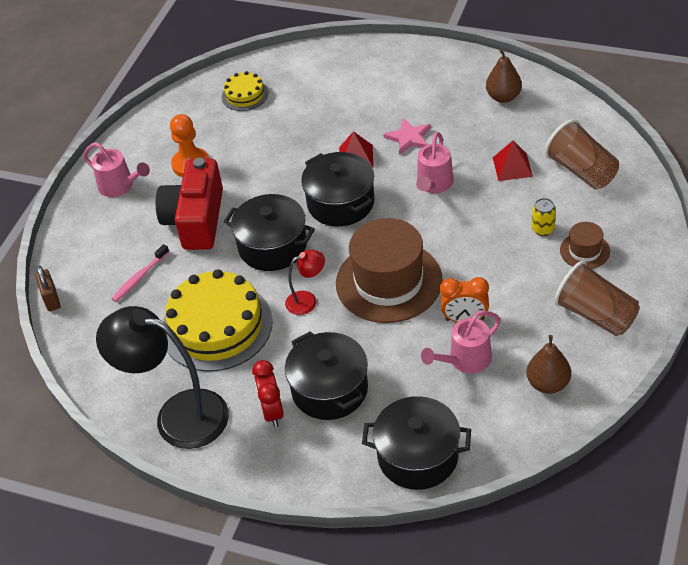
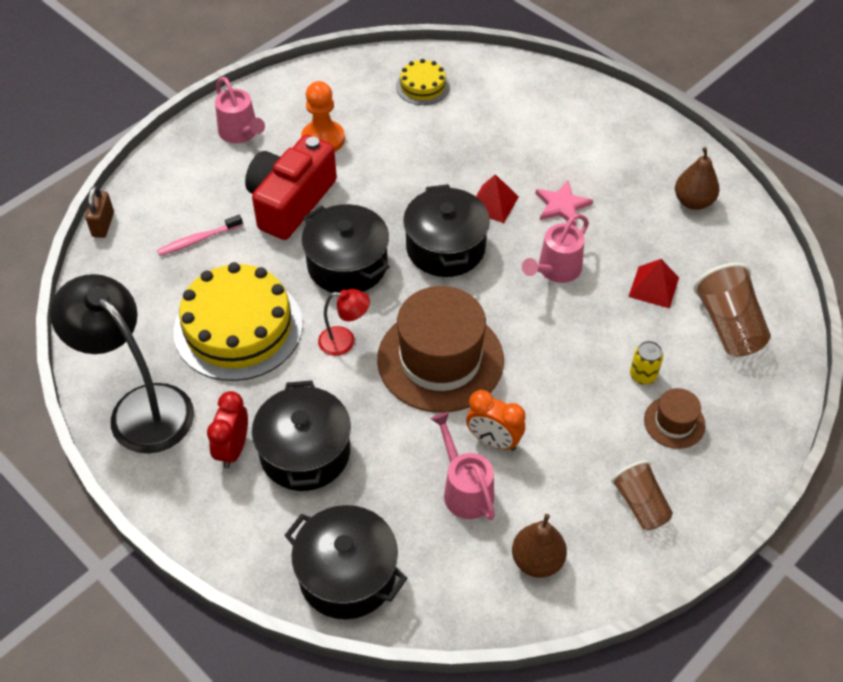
camera: 20 degrees right, 5 degrees up
(465, 360) = (464, 489): pink watering can -> pink watering can turned 75 degrees clockwise
(595, 315) = (640, 504): brown cup -> brown cup, size x0.67

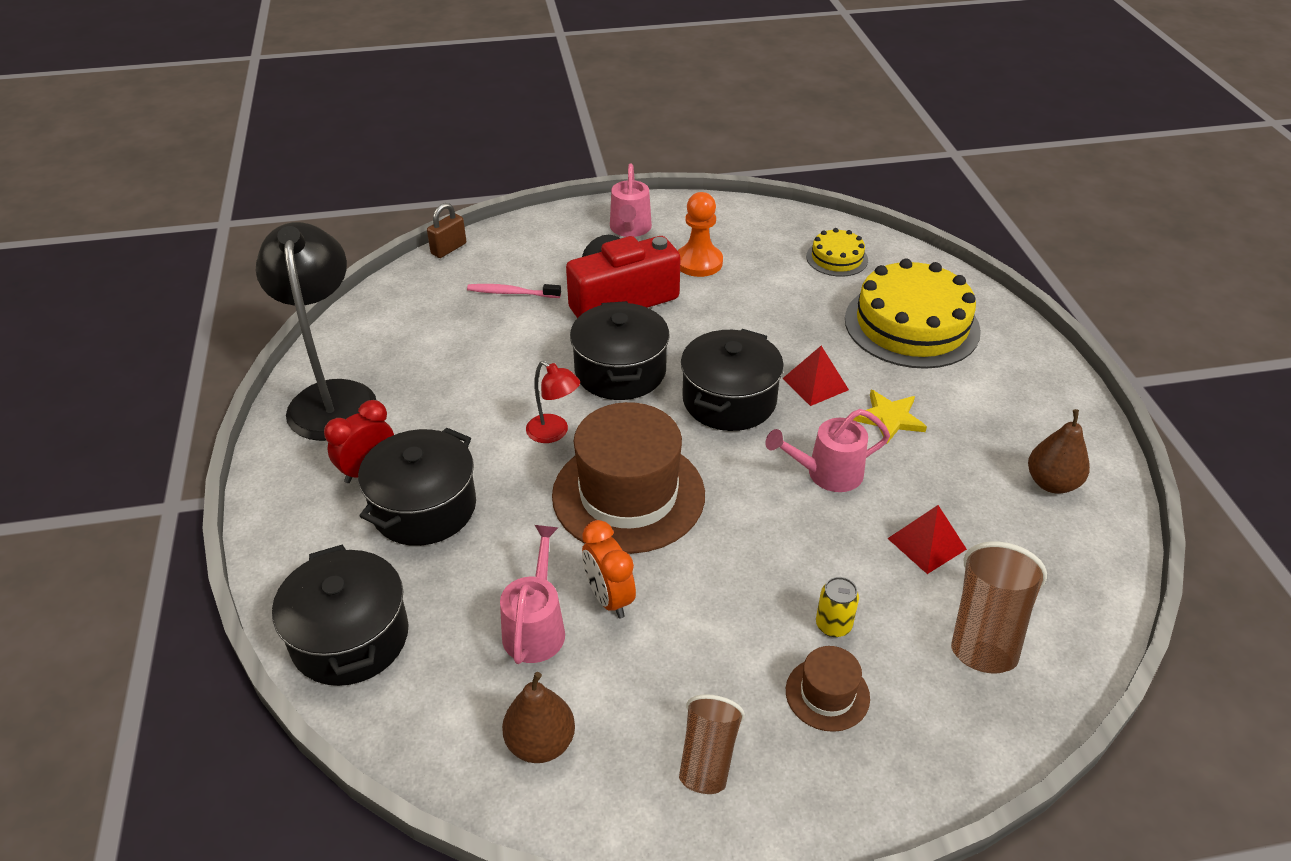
camera: 35 degrees right, 10 degrees down
(238, 327) = (474, 375): yellow cake -> yellow cake (911, 325)
(562, 205) = (889, 418): pink star -> yellow star

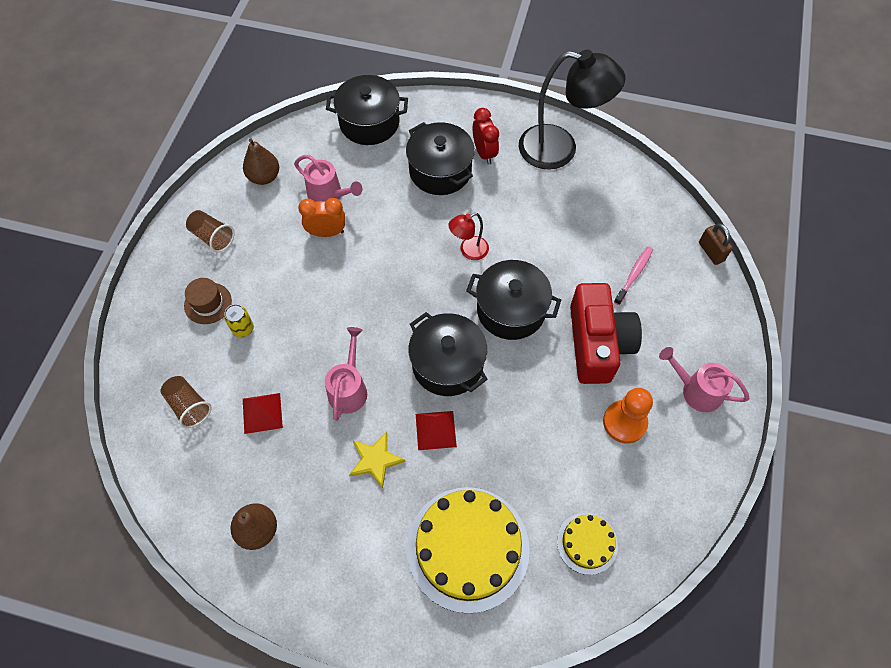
camera: 115 degrees right, 20 degrees up
(628, 495) = (394, 270): brown hat -> none
(987, 629) = (189, 406): brown cup -> brown cup, size x0.67

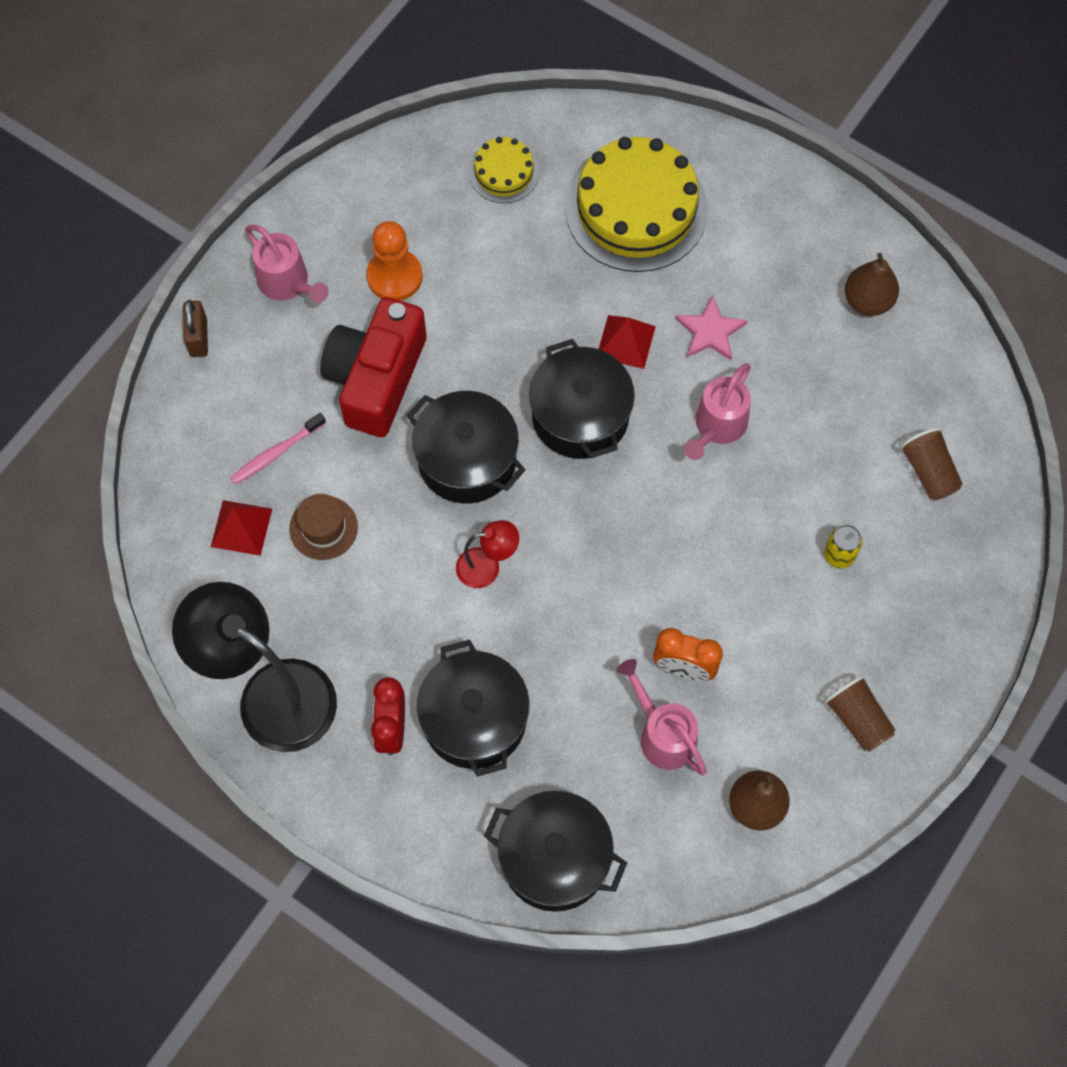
camera: 160 degrees left, 5 degrees up
(208, 303) = (882, 610): brown hat -> brown hat (323, 528)
(262, 413) = (836, 432): red pyramid -> red pyramid (241, 527)
(375, 460) = (710, 331): yellow star -> pink star
(711, 252) = (152, 450): brown padlock -> brown padlock (198, 337)

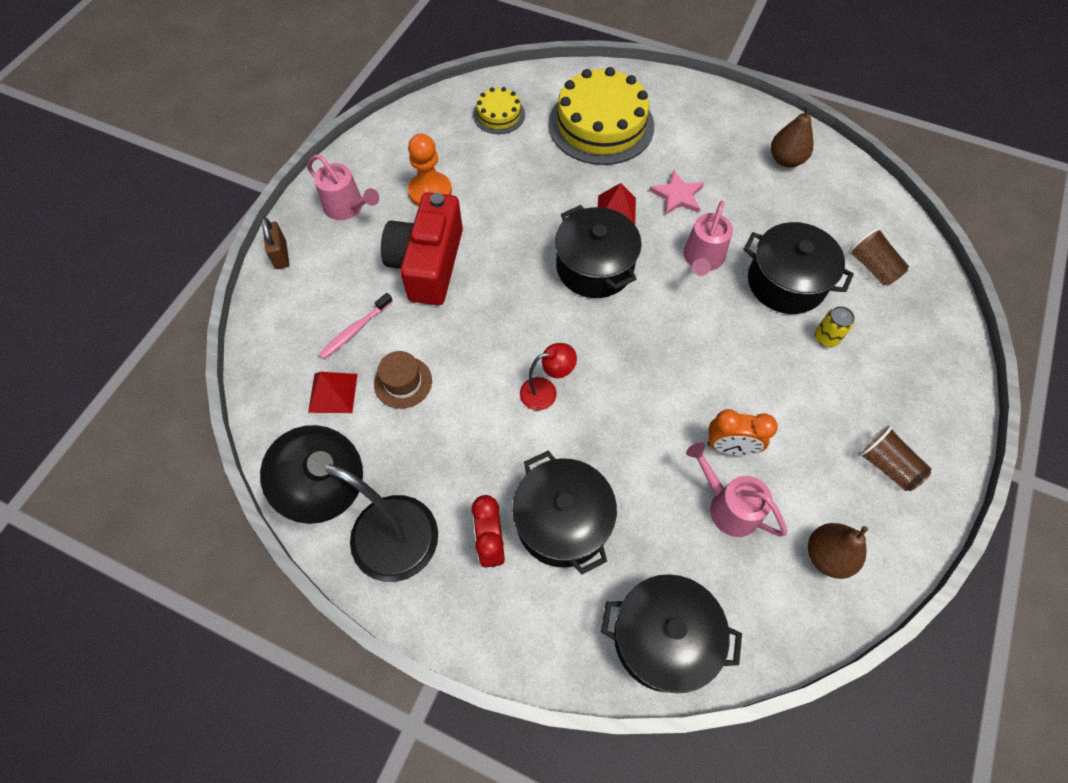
camera: 10 degrees left, 5 degrees down
(467, 460) = (512, 312): black pot -> black pot (786, 282)

